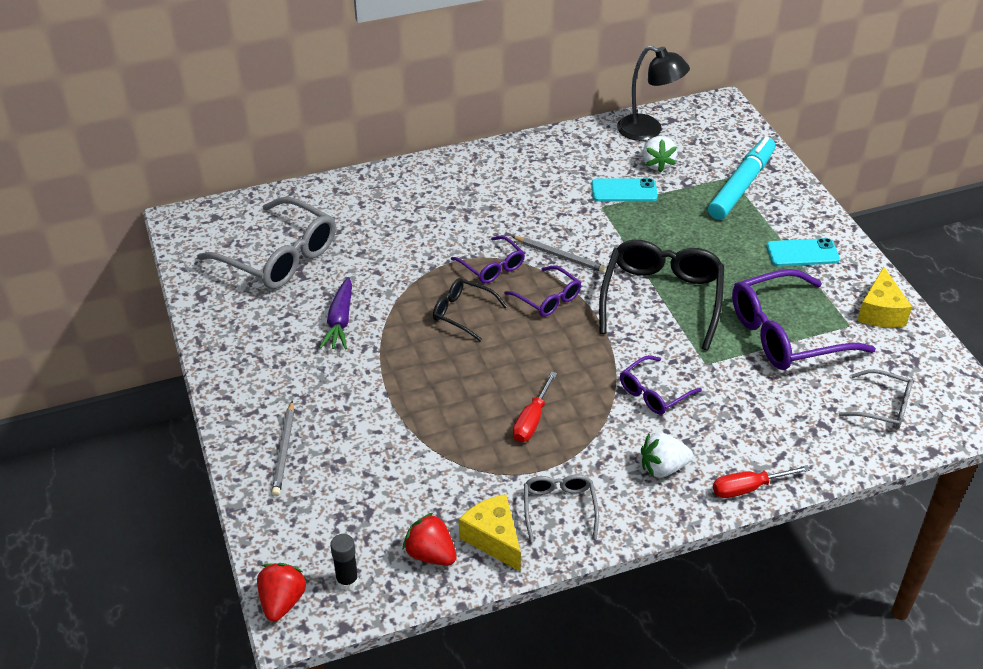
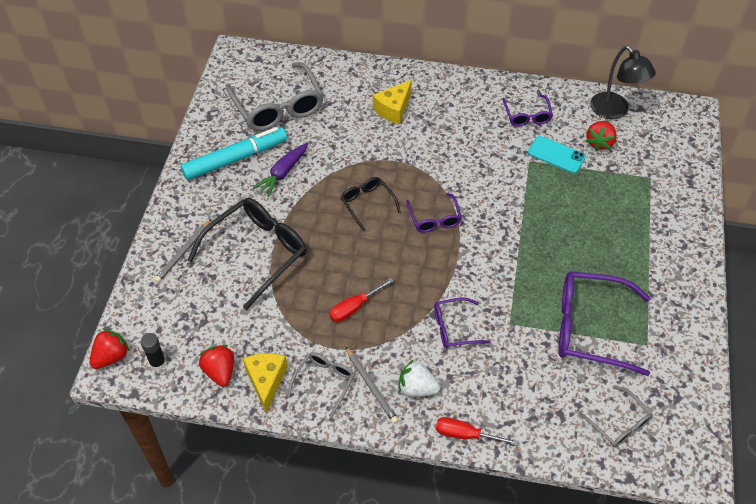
camera: 30 degrees right, 10 degrees up
(492, 266) = (413, 176): purple glasses -> purple glasses (527, 115)
(560, 256) = (468, 188): grey pencil -> grey pencil (371, 386)
(657, 164) = (599, 143): white strawberry -> red strawberry
(661, 299) = (516, 256): black glasses -> black glasses (256, 253)
(741, 186) = (652, 189): turquoise marker -> turquoise marker (235, 159)
(802, 253) = (657, 267): turquoise phone -> none
(880, 312) = (681, 345): yellow cheese -> yellow cheese (393, 109)

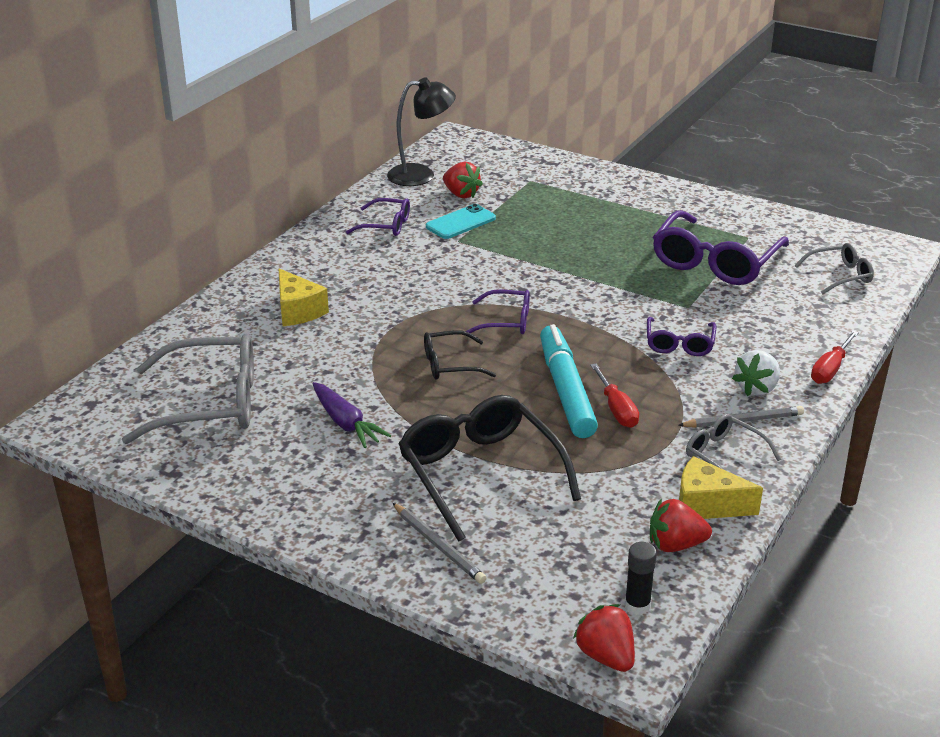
camera: 70 degrees left, 20 degrees down
(235, 159) = (284, 462): turquoise marker -> turquoise marker (566, 391)

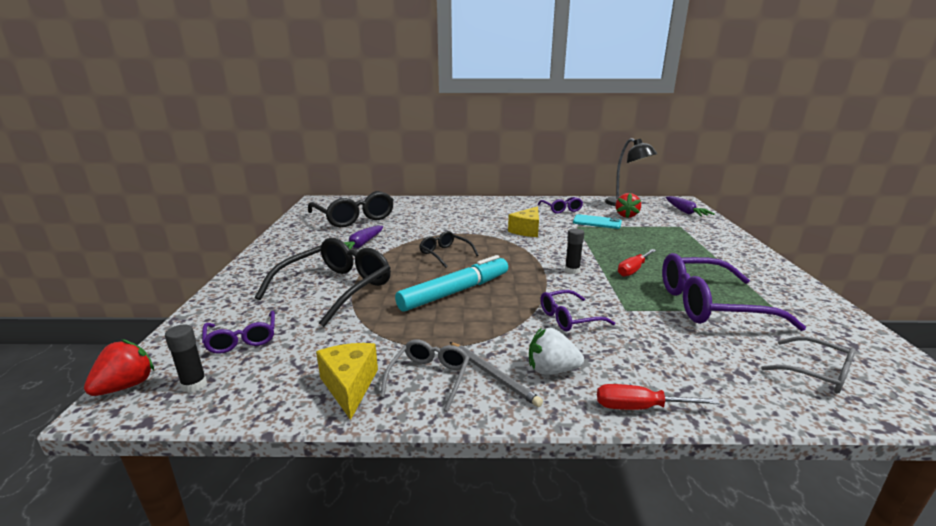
camera: 60 degrees right, 10 degrees down
(209, 403) = (354, 217): grey glasses -> black glasses
(298, 311) = (453, 213): yellow cheese -> yellow cheese (527, 230)
(439, 545) = (252, 295): grey pencil -> none
(492, 154) = (685, 212): none -> purple carrot
(506, 321) = (511, 257): purple glasses -> purple glasses (242, 339)
(580, 299) = (572, 270): none -> black glue stick
(616, 409) = (451, 314): red screwdriver -> red screwdriver (633, 270)
(675, 545) = (284, 383): red strawberry -> none

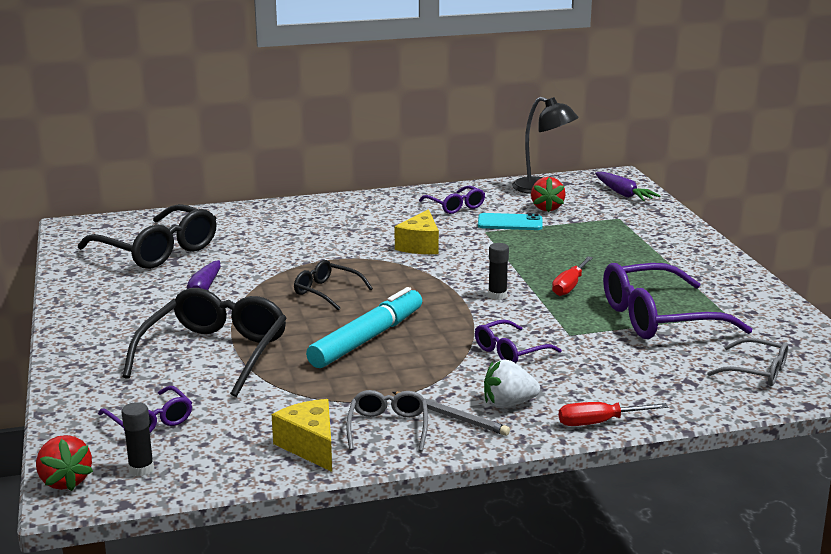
camera: 15 degrees left, 0 degrees up
(126, 386) = (65, 481): red strawberry -> red strawberry turned 135 degrees clockwise

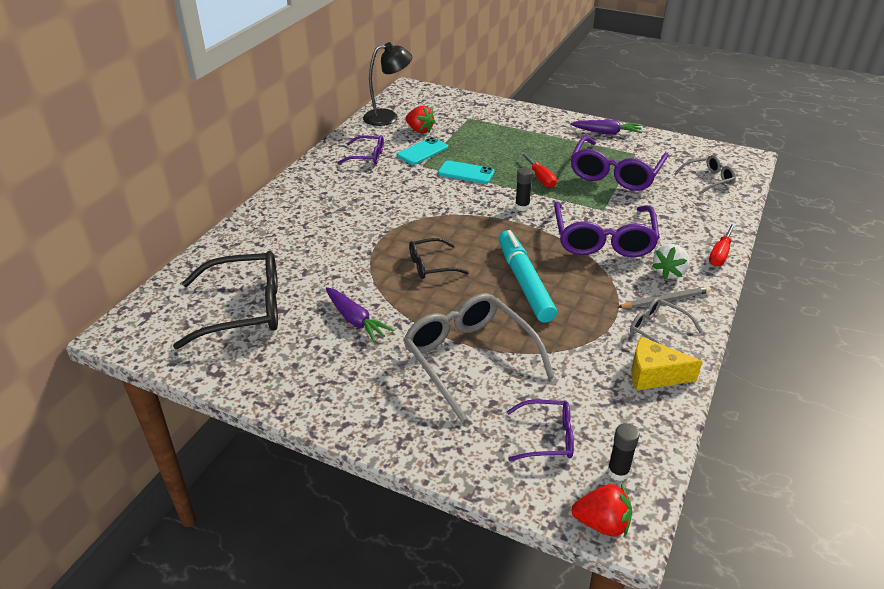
camera: 50 degrees left, 15 degrees up
(214, 354) = (469, 359): black glasses -> grey glasses
(420, 245) = (409, 197): yellow cheese -> none
(510, 252) = (466, 173): none -> turquoise phone
(510, 351) = (603, 239): purple glasses -> purple glasses, size x1.89
(623, 194) = (438, 99): purple carrot -> purple carrot (607, 133)

